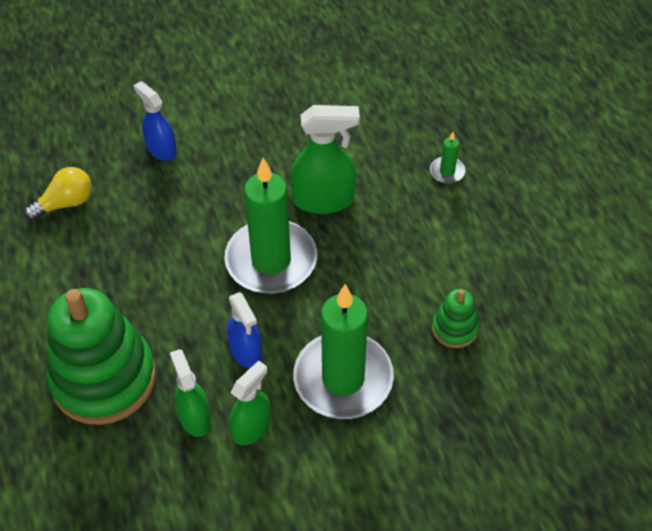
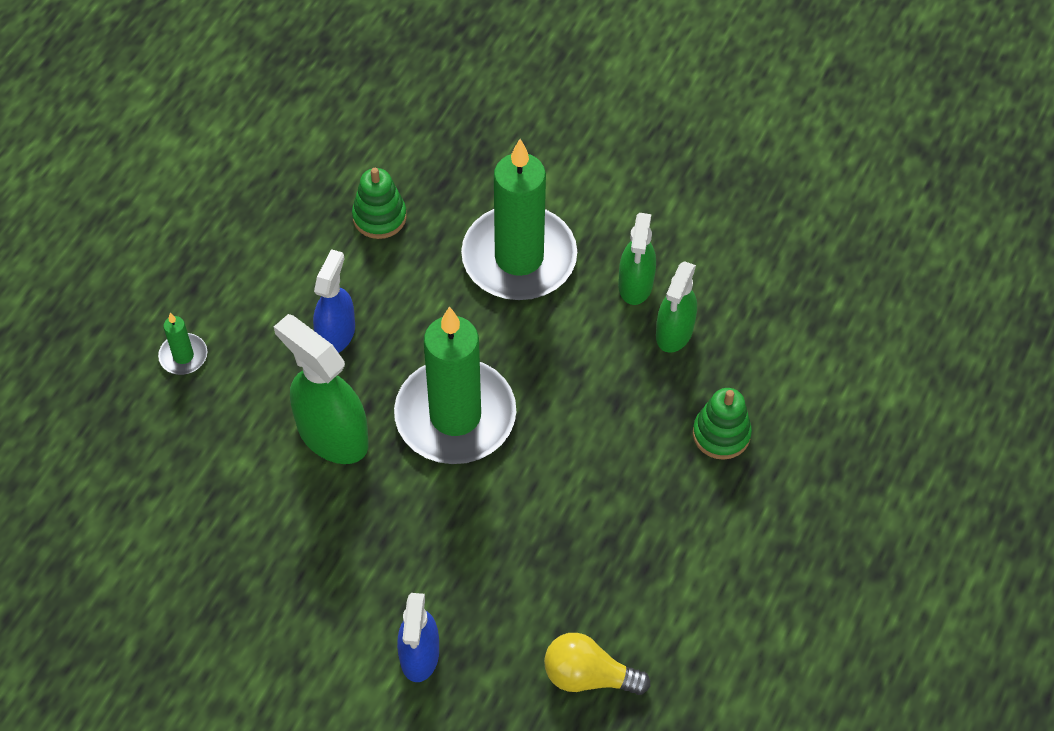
camera: 135 degrees left, 5 degrees up
(104, 379) = (721, 434): green stacking toy -> green stacking toy, size x0.45
(246, 351) = (573, 350): blue spray bottle -> blue spray bottle (336, 333)
(252, 427) = (635, 284): green spray bottle -> green spray bottle turned 75 degrees counterclockwise

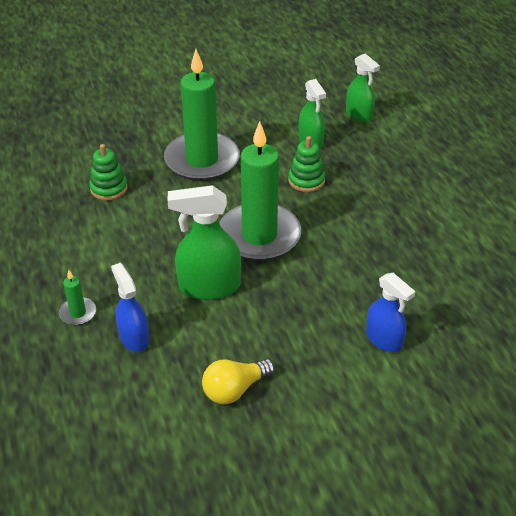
camera: 45 degrees left, 15 degrees down
(336, 333) = (152, 246): blue spray bottle -> blue spray bottle (134, 337)
(588, 676) = (465, 285): yellow light bulb -> yellow light bulb (235, 389)
(635, 284) = (269, 136): green spray bottle -> green spray bottle (359, 115)
(721, 434) = (383, 161): green stacking toy -> green stacking toy (306, 180)

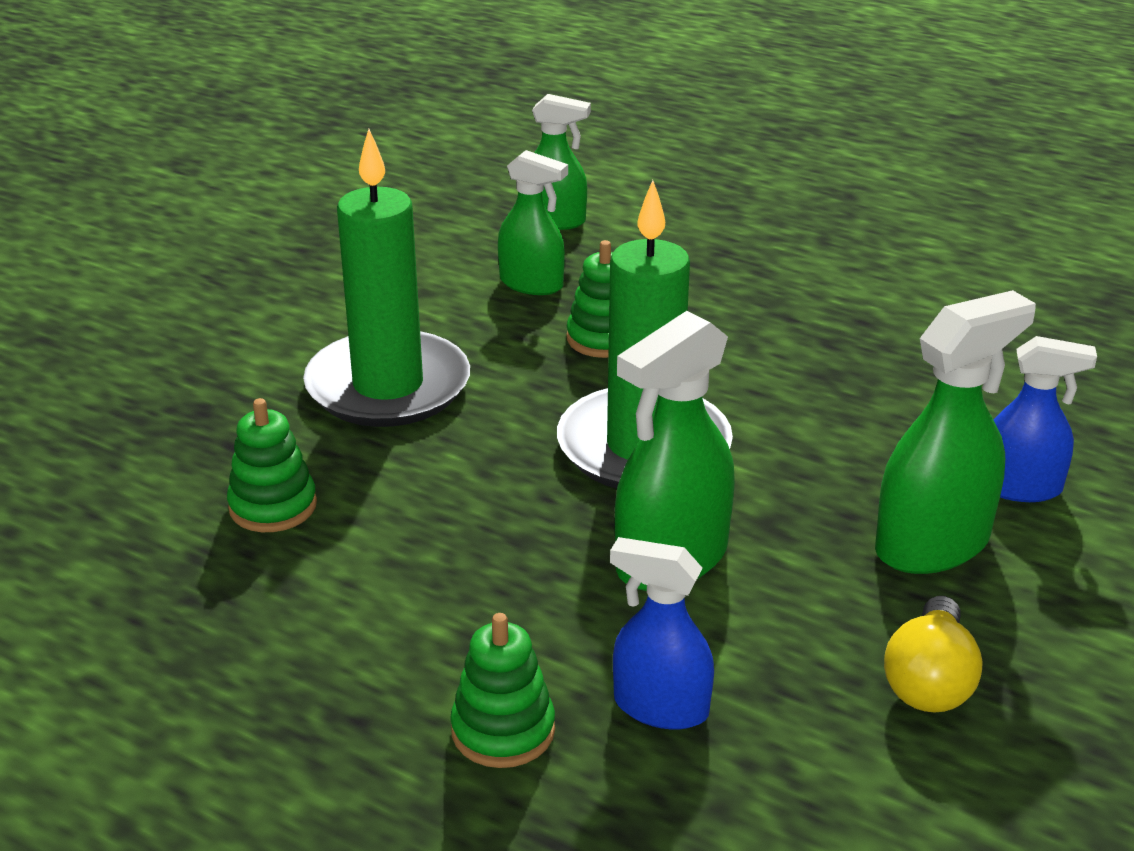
camera: 40 degrees left, 10 degrees down
(78, 313) = (503, 730): green candle -> green stacking toy
(312, 340) = (932, 544): none -> green spray bottle

